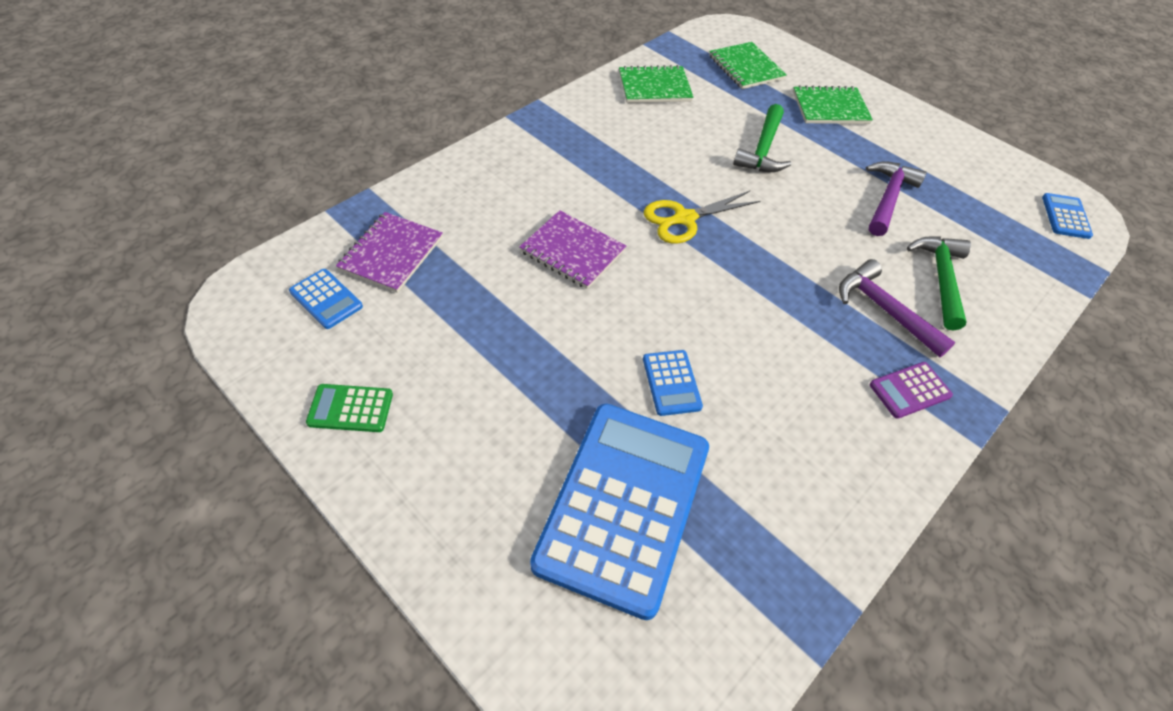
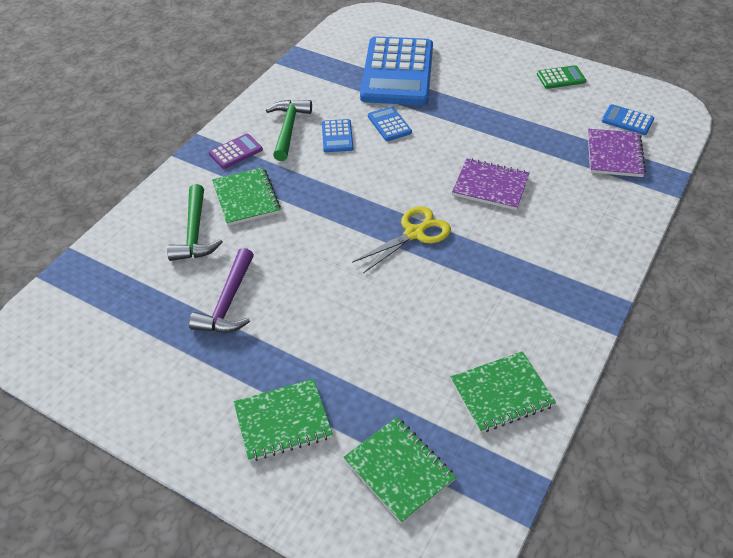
camera: 170 degrees right, 5 degrees down
(763, 149) = (357, 330): green hammer -> green hammer (288, 129)
(884, 309) = (246, 198): purple hammer -> green notebook
(1065, 216) = (47, 327): blue calculator -> blue calculator (337, 136)

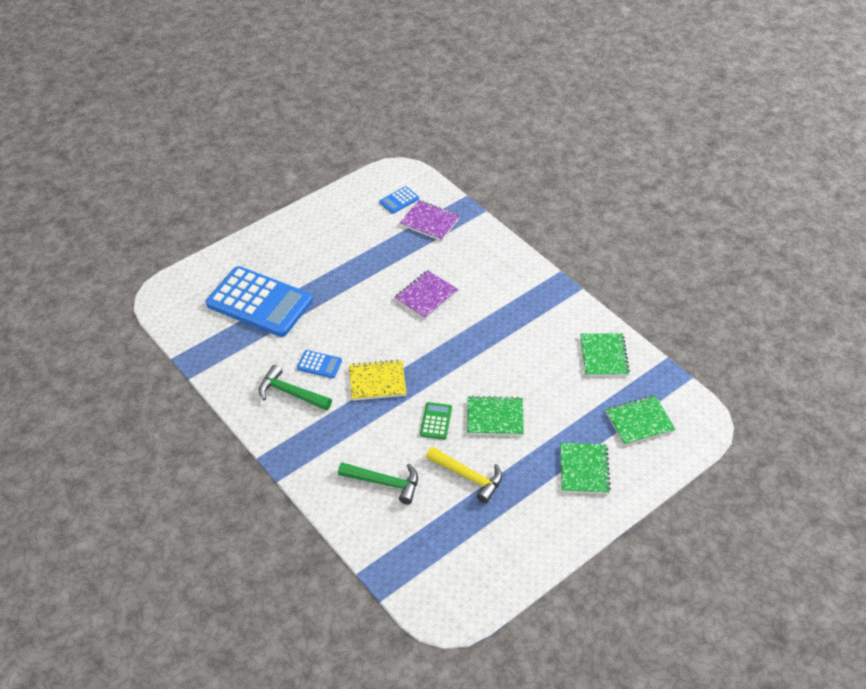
camera: 70 degrees left, 0 degrees up
(228, 302) = (468, 477): purple hammer -> yellow hammer
(235, 152) = (300, 435): purple calculator -> none
(246, 198) = (361, 441): green notebook -> green notebook (495, 417)
(336, 185) = (377, 381): none -> yellow notebook
(389, 124) = (324, 328): blue calculator -> none
(414, 233) = (452, 352): yellow scissors -> none
(561, 78) = (330, 213): green calculator -> green calculator (436, 421)

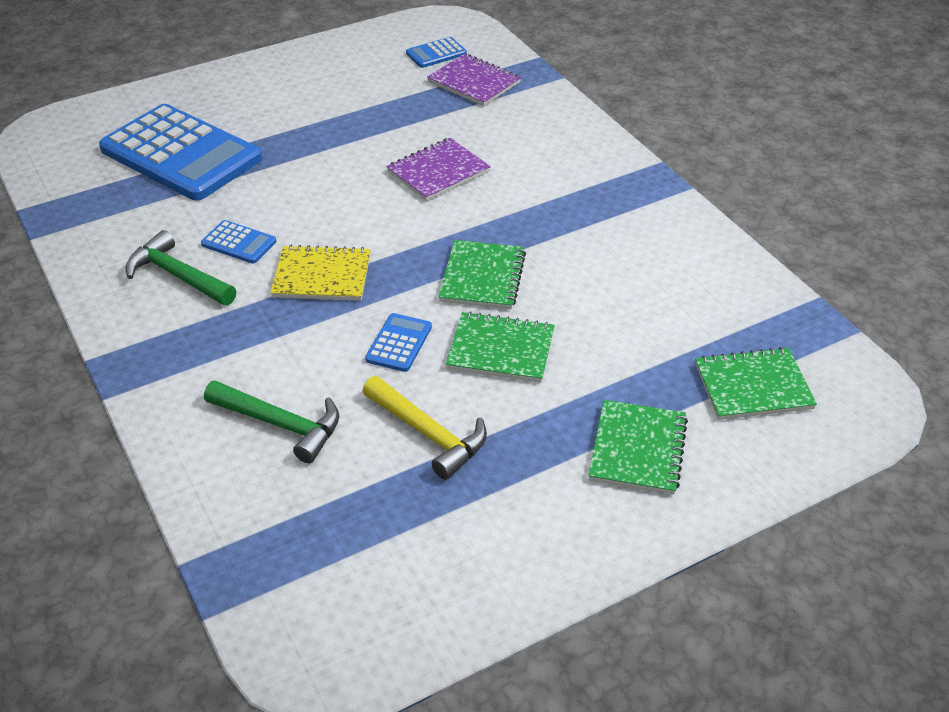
camera: 10 degrees right, 5 degrees down
(436, 421) = (399, 343): green calculator -> blue calculator
(603, 356) = (709, 283): green notebook -> green notebook (482, 277)

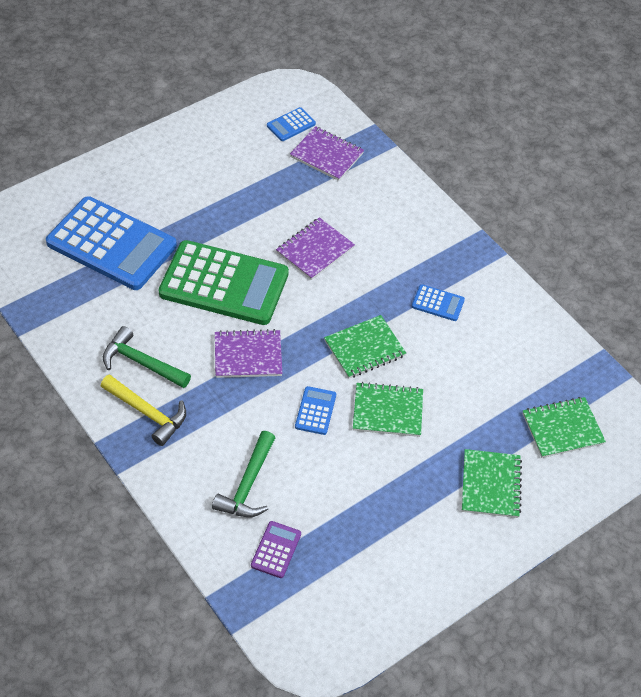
camera: 10 degrees left, 10 degrees up
(239, 243) = (179, 329): blue calculator -> blue calculator (438, 303)
(281, 425) = (248, 485): green hammer -> green hammer turned 90 degrees clockwise
(300, 510) = (276, 550): none -> purple calculator
(311, 200) = (224, 284): none -> green calculator
(322, 276) = (248, 355): yellow notebook -> purple notebook
(428, 434) = (350, 484): yellow hammer -> yellow hammer (148, 413)
(482, 277) = (364, 348): green notebook -> green notebook turned 60 degrees clockwise

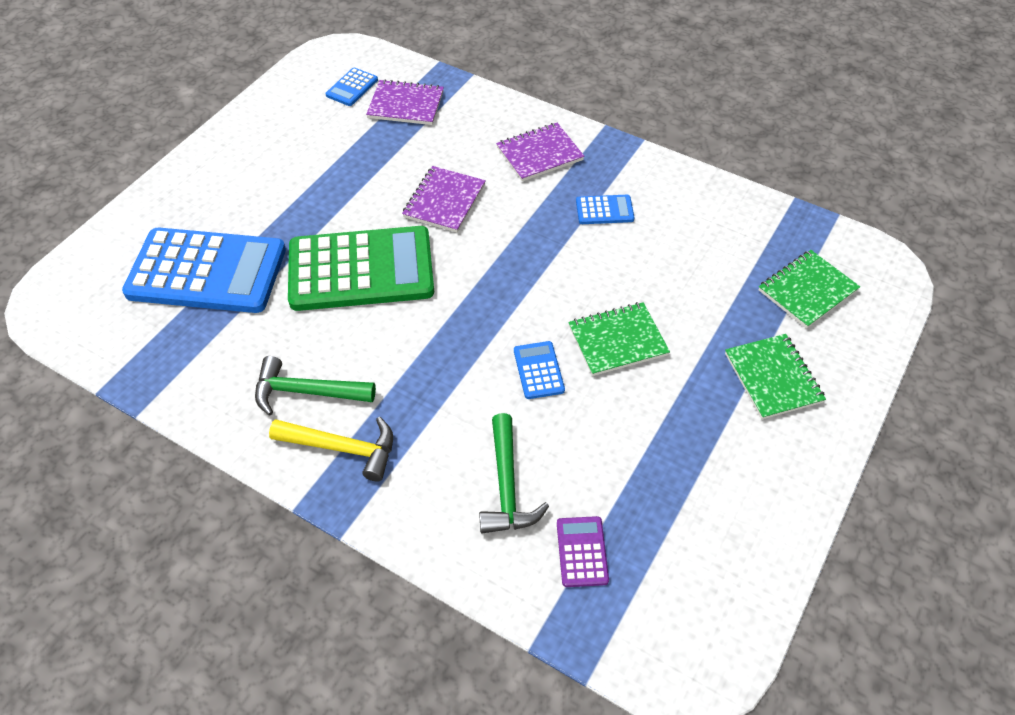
camera: 20 degrees left, 0 degrees up
(248, 355) = (429, 337): purple notebook -> purple notebook (539, 154)
(364, 348) = (554, 283): green notebook -> none

